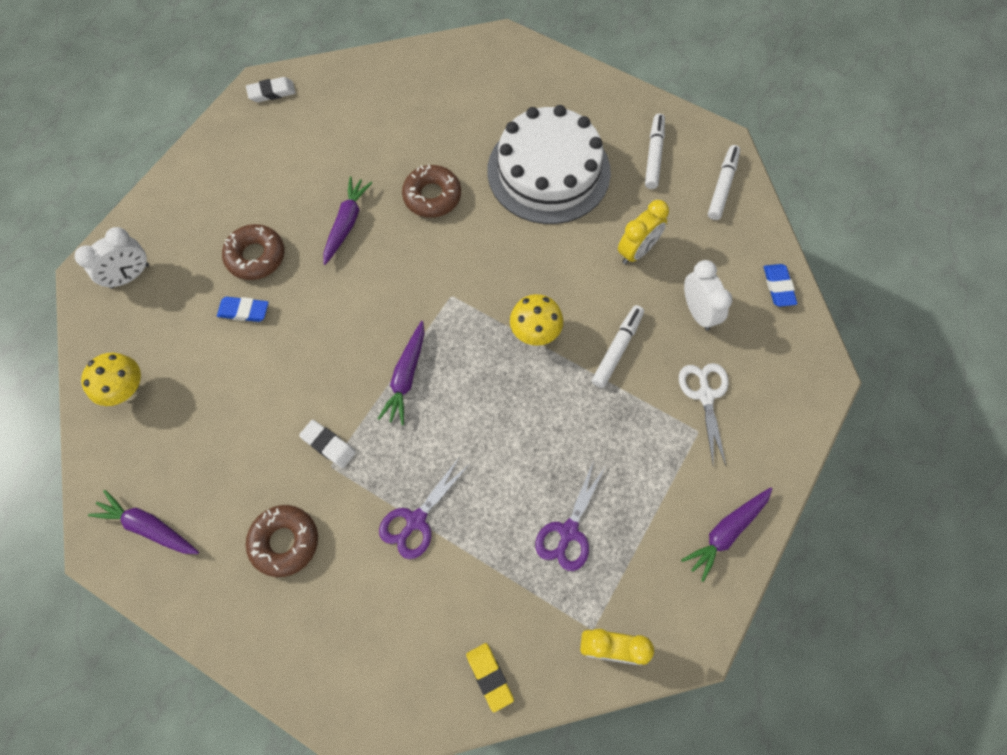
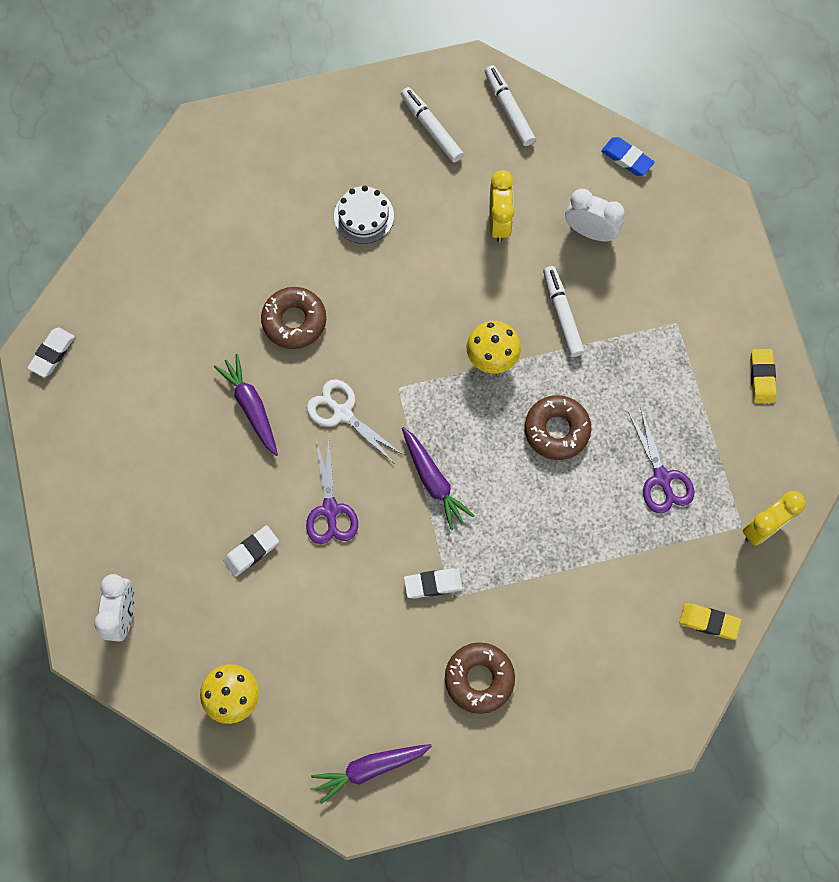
camera: 45 degrees left, 5 degrees up
(244, 311) = (251, 552): blue eraser -> white eraser
(256, 256) = (209, 501): brown donut -> brown donut (556, 430)
(416, 520) = (553, 573): purple scissors -> purple scissors (330, 509)
(548, 171) = (363, 216): white cake -> white cake, size x0.45
(705, 395) = (656, 291): white scissors -> white scissors (342, 413)
(726, 533) = (762, 377): purple carrot -> yellow eraser

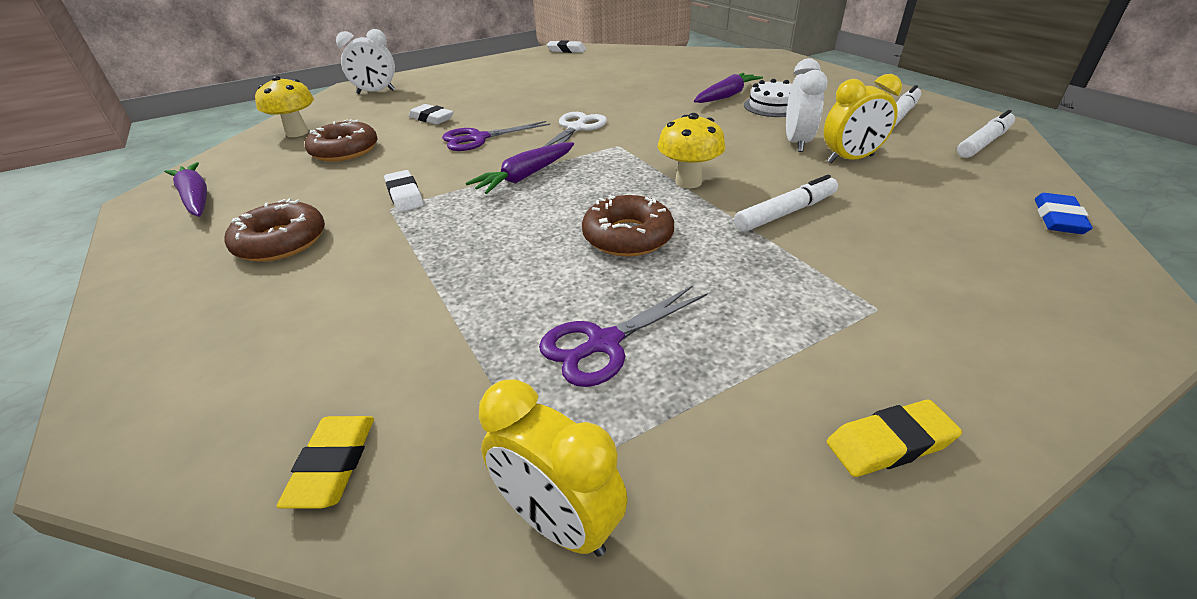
camera: 75 degrees right, 35 degrees down
(251, 406) = (561, 99): purple carrot -> purple carrot (726, 96)
(294, 321) = (648, 100): brown donut -> brown donut (345, 150)
(590, 231) = (918, 212): white clock -> white clock (797, 143)

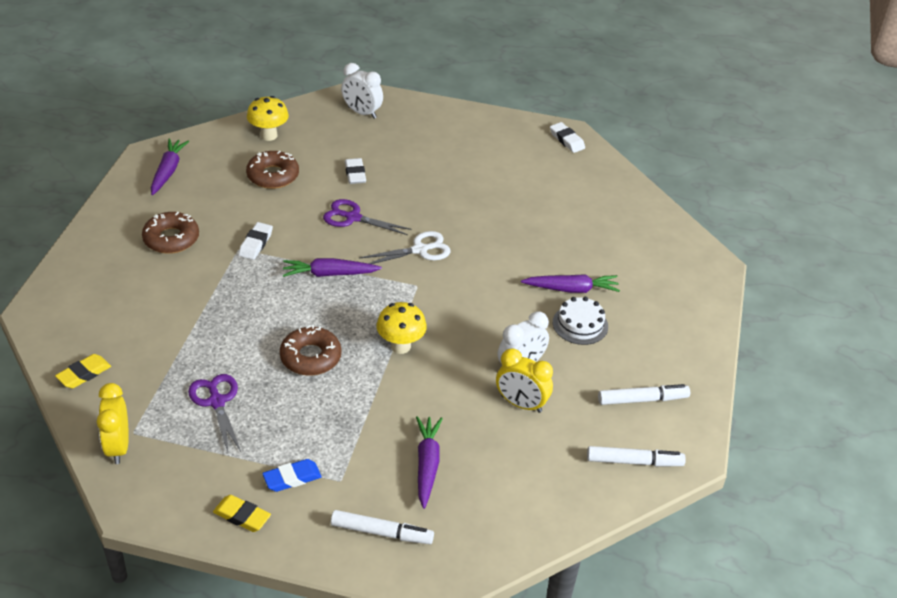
camera: 40 degrees right, 5 degrees up
(604, 343) = (217, 402): purple scissors -> purple scissors turned 60 degrees clockwise
(785, 213) = (407, 406): white marker -> white marker (381, 532)
(899, 238) = (427, 464): none -> purple carrot
(1058, 219) = (530, 526): blue eraser -> blue eraser (292, 478)

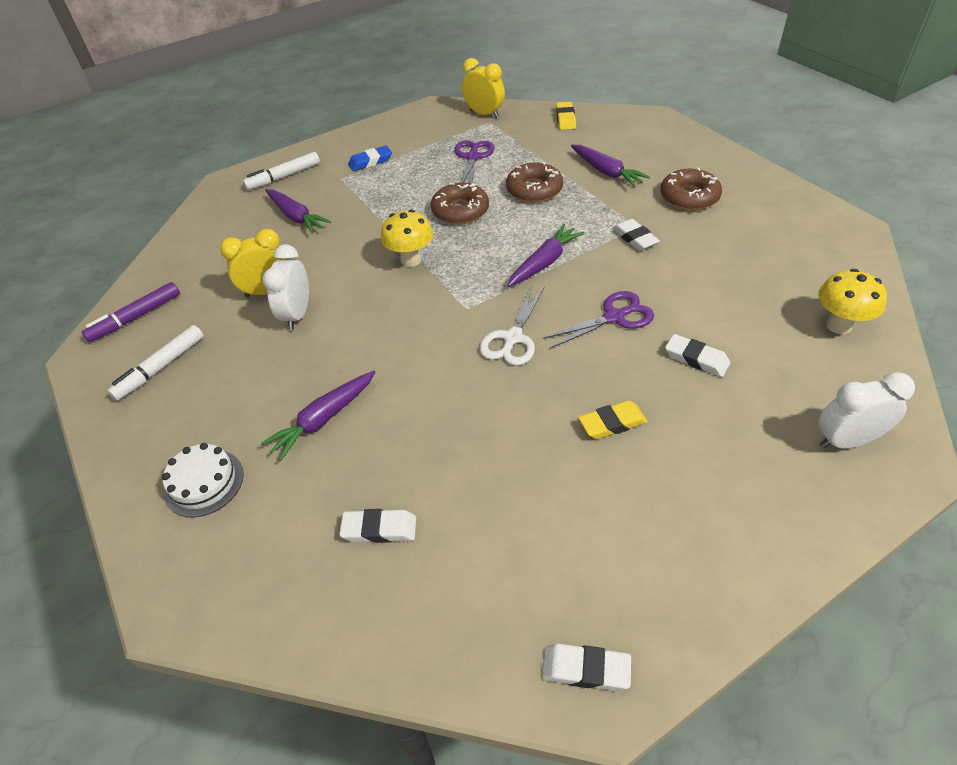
camera: 140 degrees right, 5 degrees up
(168, 171) = (810, 229): purple carrot -> purple carrot (606, 172)
(217, 402) = (472, 157): purple scissors -> purple scissors turned 105 degrees counterclockwise
(242, 516) = (372, 136): yellow eraser -> yellow eraser (612, 423)
(273, 176) = (745, 294): brown donut -> brown donut (534, 190)
(292, 478) = (370, 162): blue eraser -> blue eraser turned 45 degrees clockwise
(580, 324) = (280, 390): white cake -> white cake (204, 482)
(595, 226) = (379, 529): none -> white eraser
(634, 461) = (136, 317): white marker -> purple marker

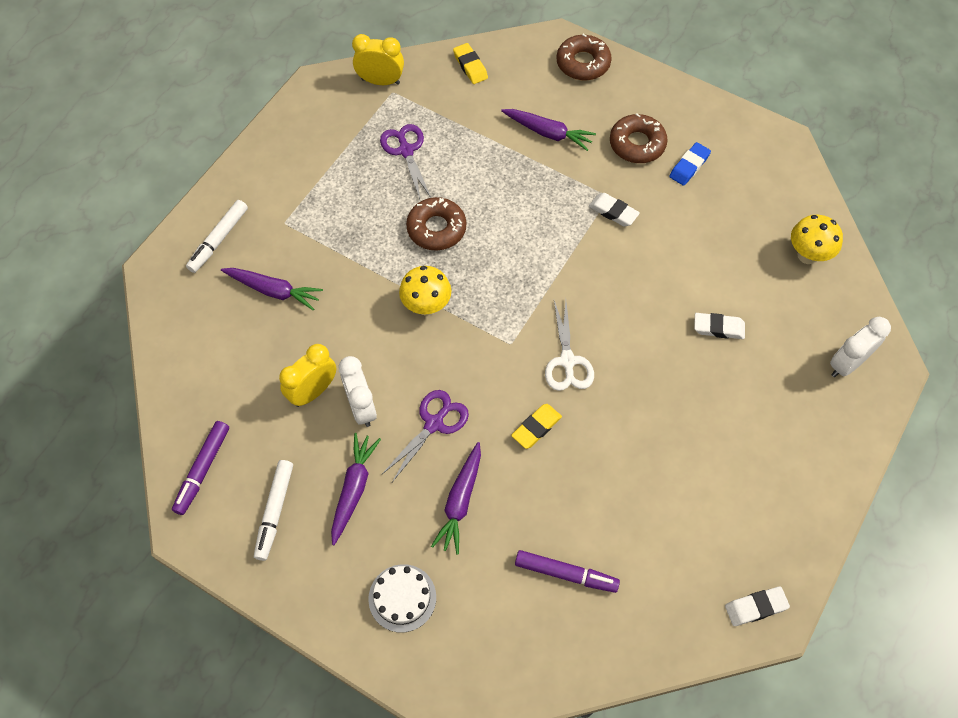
camera: 30 degrees left, 15 degrees up
(370, 162) = (301, 189): blue eraser -> blue eraser (689, 166)
(379, 529) = (566, 573): white eraser -> purple marker
(534, 190) = (492, 178): brown donut -> brown donut (583, 63)
(544, 262) = (549, 267): purple carrot -> purple carrot (353, 489)
(612, 423) = (684, 413): yellow eraser -> yellow eraser (536, 427)
(614, 317) = (637, 308): purple scissors -> purple scissors (434, 423)

